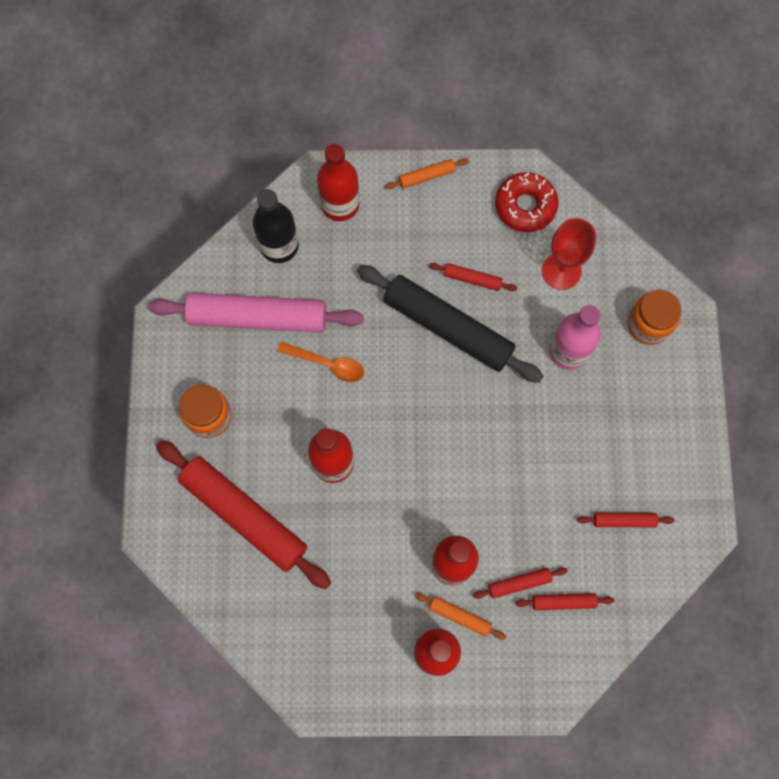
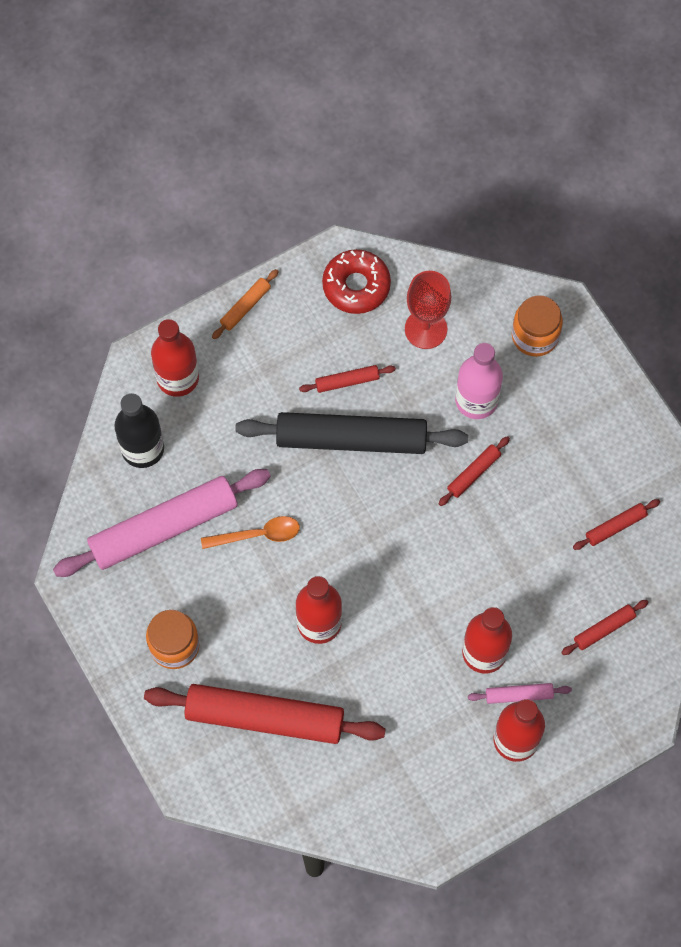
camera: 30 degrees left, 5 degrees down
(459, 616) = (519, 695): orange rolling pin -> pink rolling pin
(519, 583) = (555, 635): red rolling pin -> red rolling pin (474, 473)

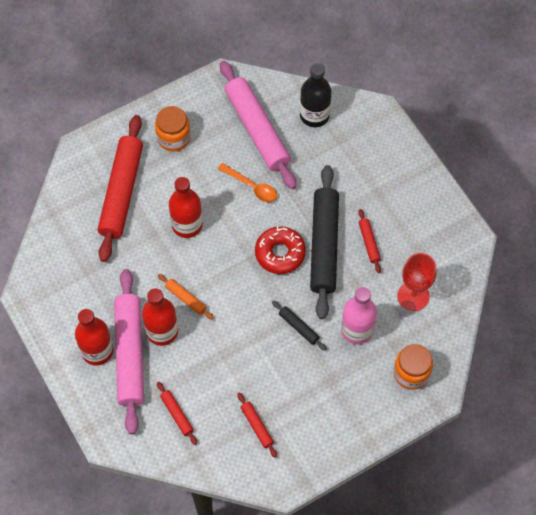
camera: 90 degrees right, 5 degrees down
(178, 378) = (368, 135): red bottle -> none
(245, 307) = (425, 176): orange rolling pin -> orange rolling pin (185, 298)
(258, 535) = (251, 186): orange spoon -> orange spoon turned 45 degrees counterclockwise
(356, 286) = (446, 249): red donut -> red donut (280, 253)
(474, 473) = (298, 327): red rolling pin -> black rolling pin
(519, 695) = (129, 354): pink rolling pin -> pink rolling pin, size x2.32

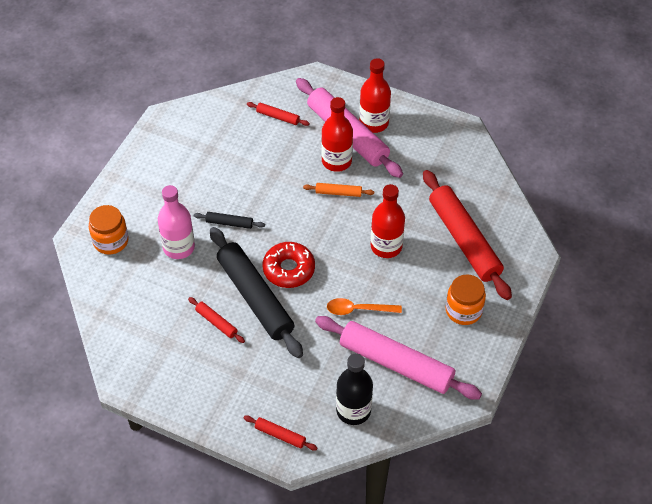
camera: 145 degrees right, 10 degrees down
(257, 426) = (211, 141): red rolling pin -> red rolling pin (280, 435)
(413, 296) = (147, 301): red goblet -> none

